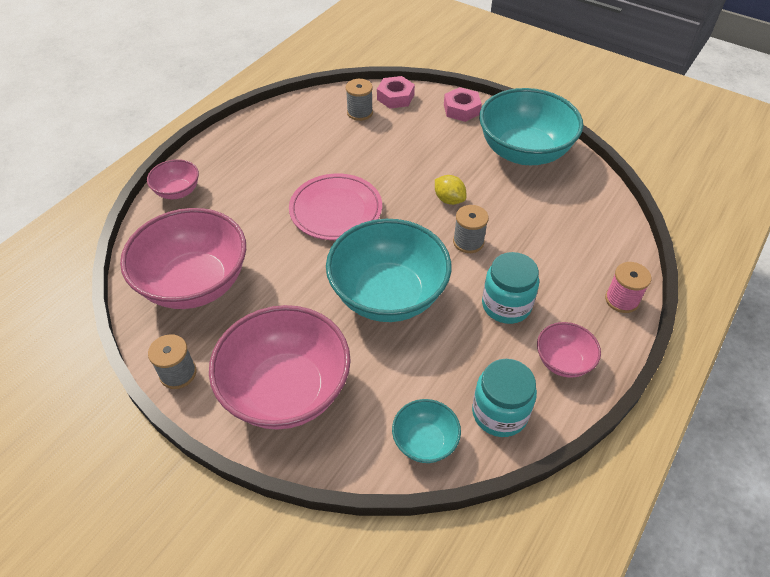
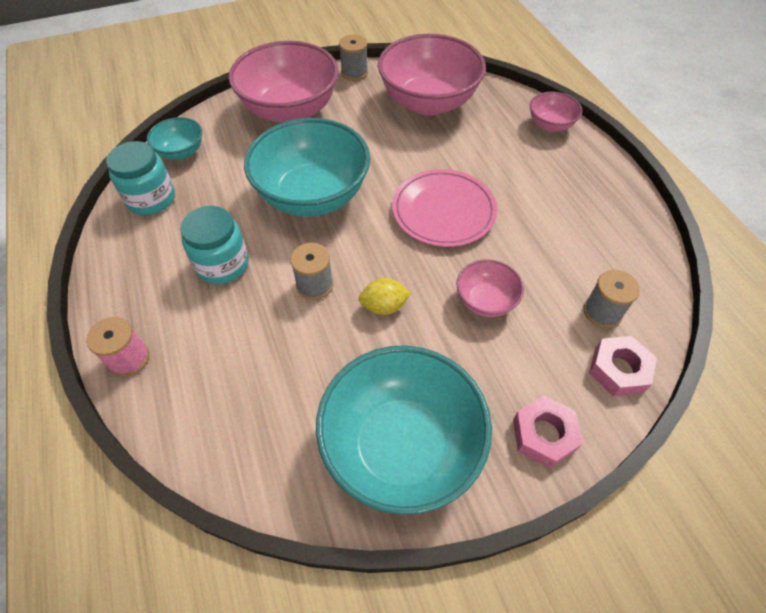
camera: 125 degrees right, 5 degrees up
(563, 361) = (137, 264): pink bowl -> pink bowl (485, 301)

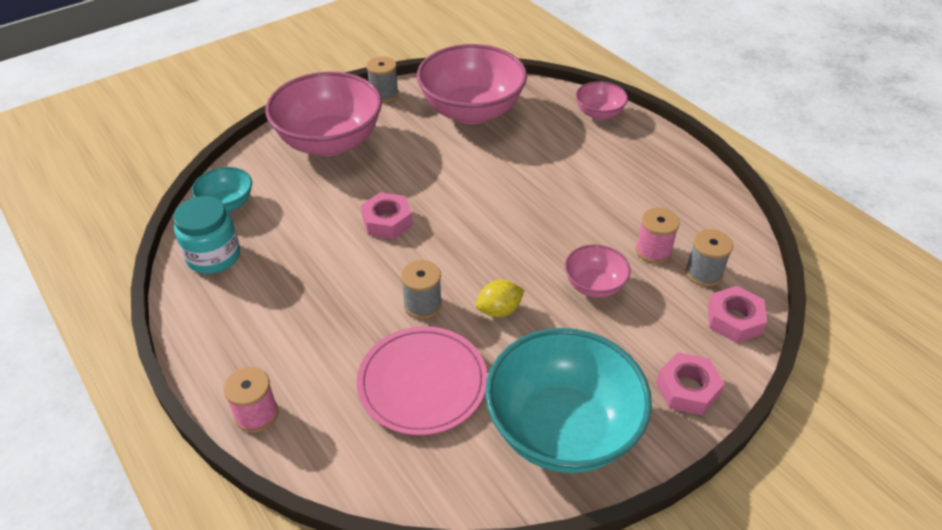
camera: 15 degrees left, 10 degrees down
(222, 264) = (319, 305): turquoise jar -> none
(313, 195) = (387, 221): turquoise bowl -> pink nut
(443, 211) = (524, 212): pink plate -> pink plate (422, 383)
(557, 277) = (653, 251): none -> pink spool

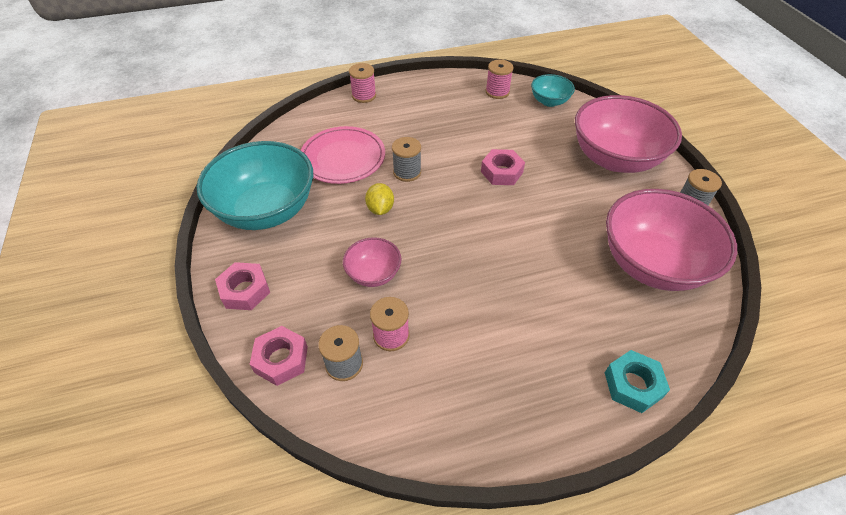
camera: 110 degrees right, 5 degrees up
(214, 256) = (497, 92): turquoise jar -> pink spool
(599, 114) = (633, 385): pink bowl -> turquoise nut

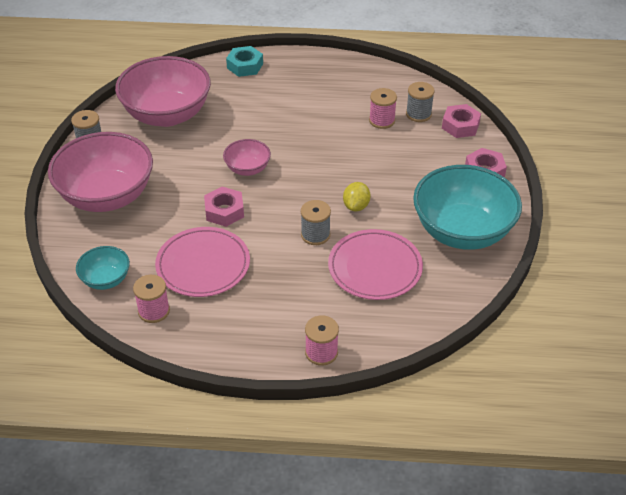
camera: 160 degrees left, 5 degrees down
(373, 274) = (380, 158): pink bowl -> pink bowl (247, 169)
(486, 127) = (203, 265): none -> pink plate

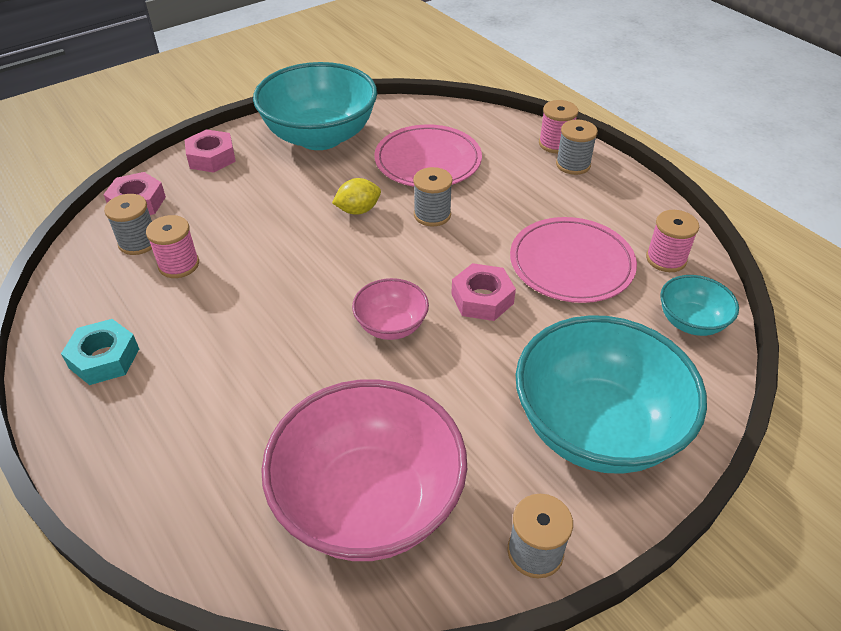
camera: 130 degrees left, 0 degrees up
(107, 196) = (596, 428): pink bowl -> turquoise bowl
(245, 66) = (144, 495): turquoise nut -> turquoise nut (104, 358)
(287, 342) = (573, 164): none -> grey spool

